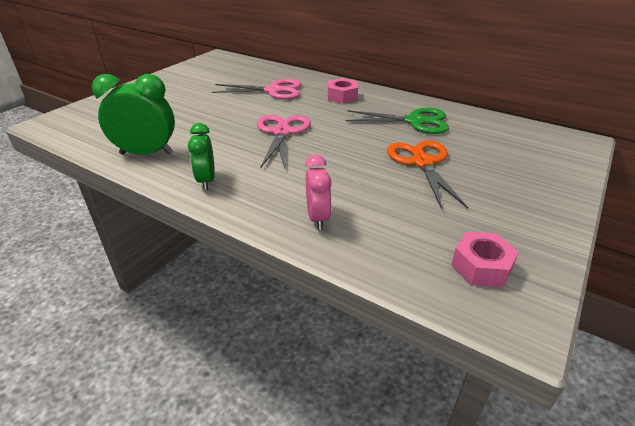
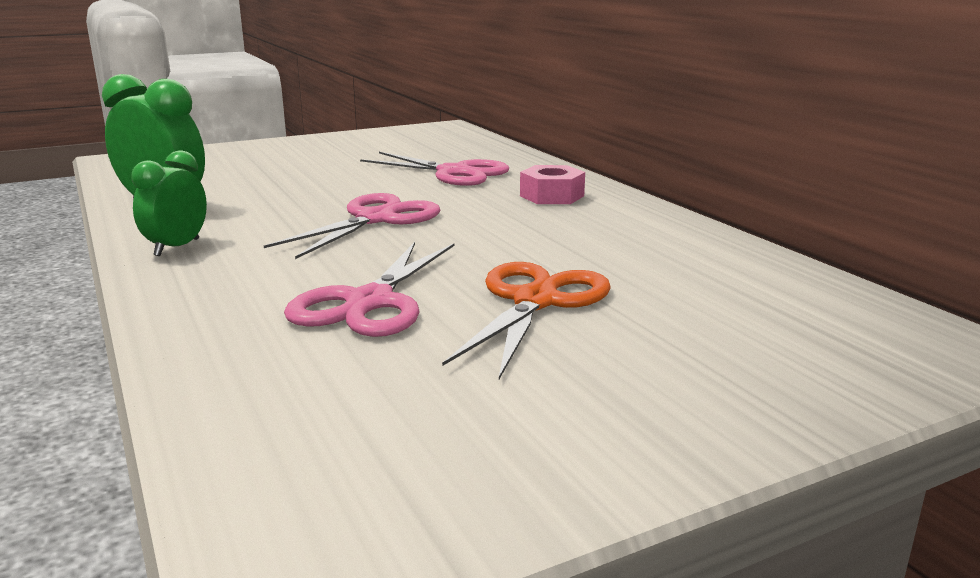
camera: 30 degrees right, 15 degrees down
(317, 218) = (236, 324): pink clock -> none
(358, 185) = (369, 302): none -> pink scissors
(415, 121) = (625, 248): green scissors -> none
(481, 266) = (370, 467): pink nut -> none

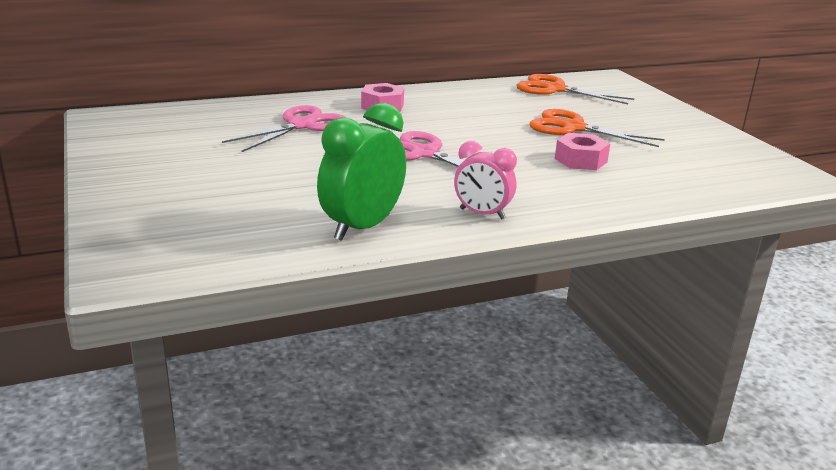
camera: 85 degrees left, 5 degrees up
(177, 247) = (482, 214): green clock -> pink clock
(369, 302) = (580, 160): pink scissors -> pink nut
(772, 291) = (554, 89): none -> orange scissors

